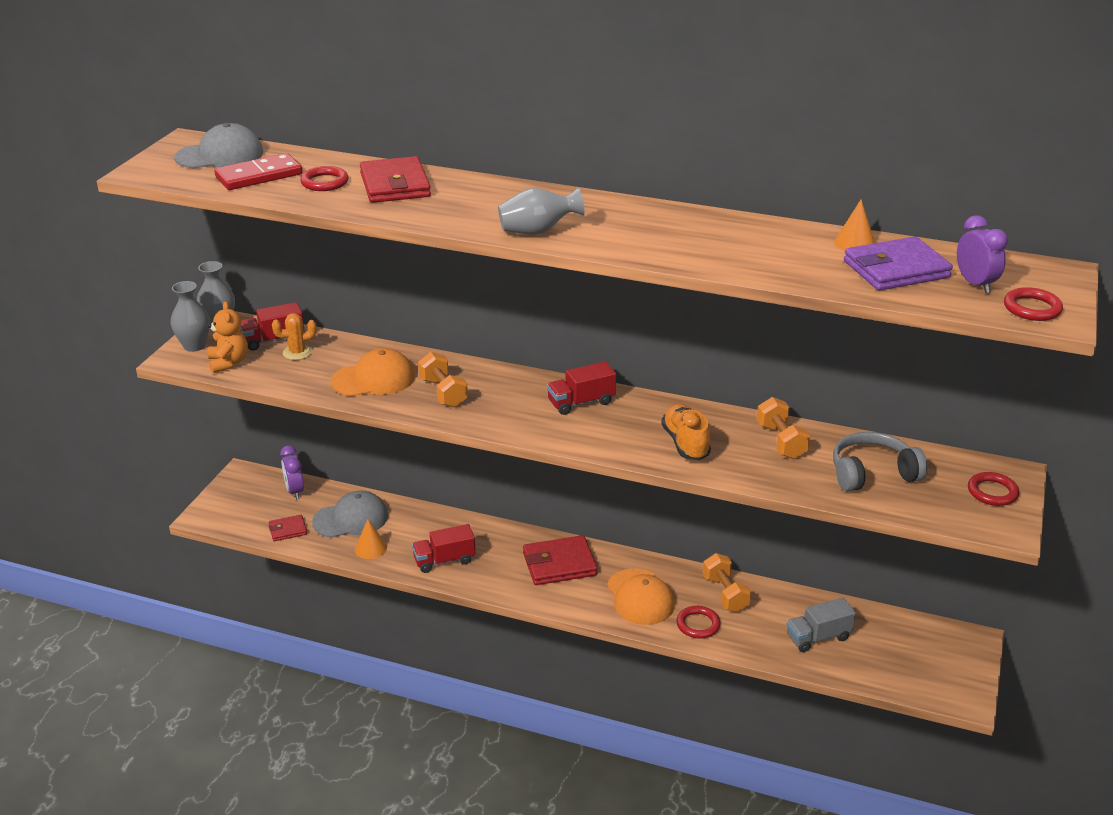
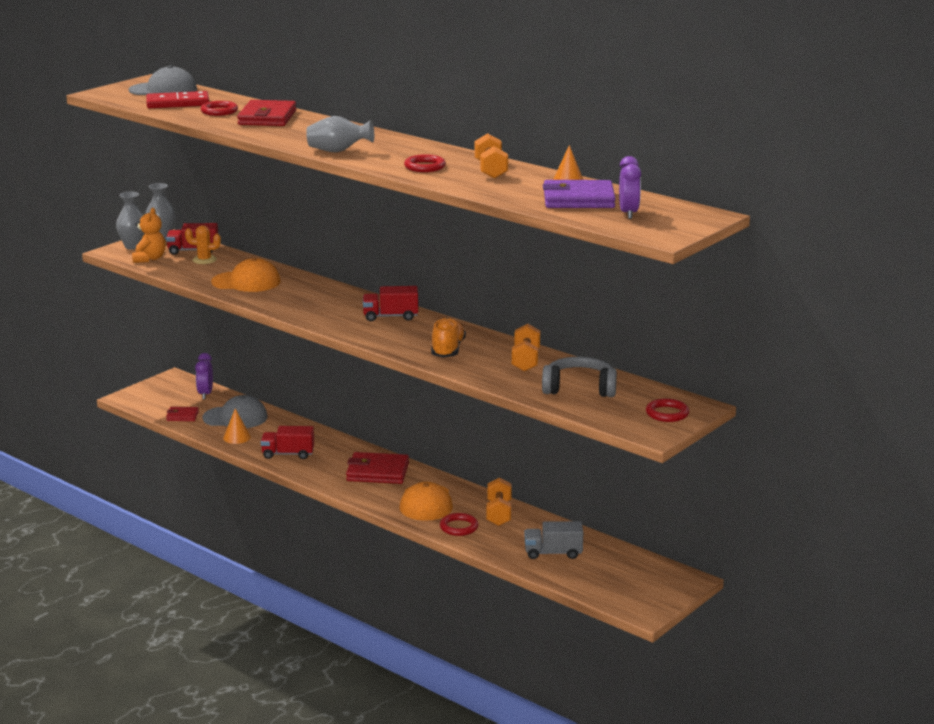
camera: 20 degrees right, 10 degrees down
(443, 392) = (291, 296): orange dumbbell -> orange dumbbell (491, 170)
(1032, 308) = (652, 230): red ring -> red ring (425, 167)

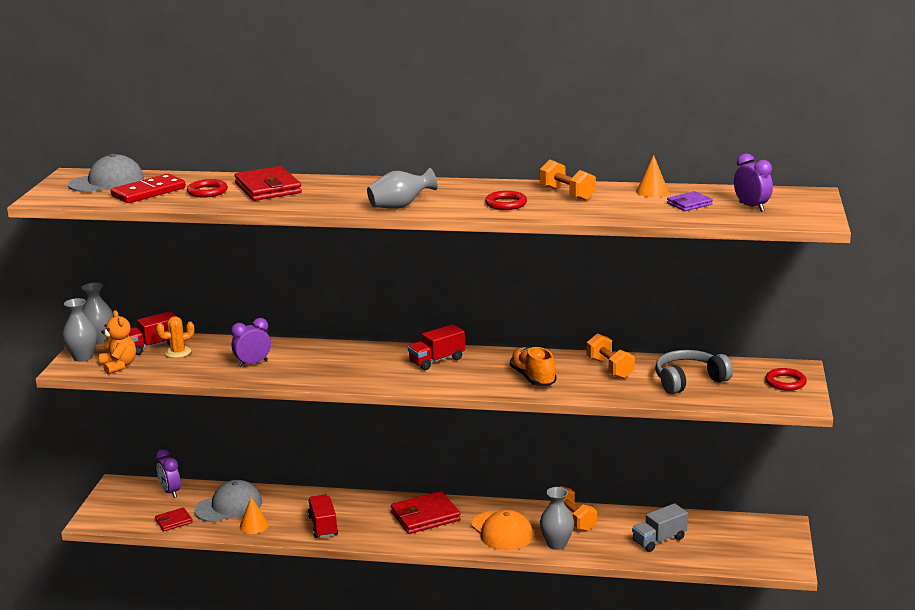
camera: 30 degrees left, 0 degrees up
(246, 282) = (253, 363): orange cap -> purple clock
(288, 454) = (323, 526): red truck -> red truck turned 105 degrees clockwise
(459, 527) = (556, 544): red ring -> grey vase
(578, 199) = (689, 204): purple wallet -> purple wallet, size x0.54

